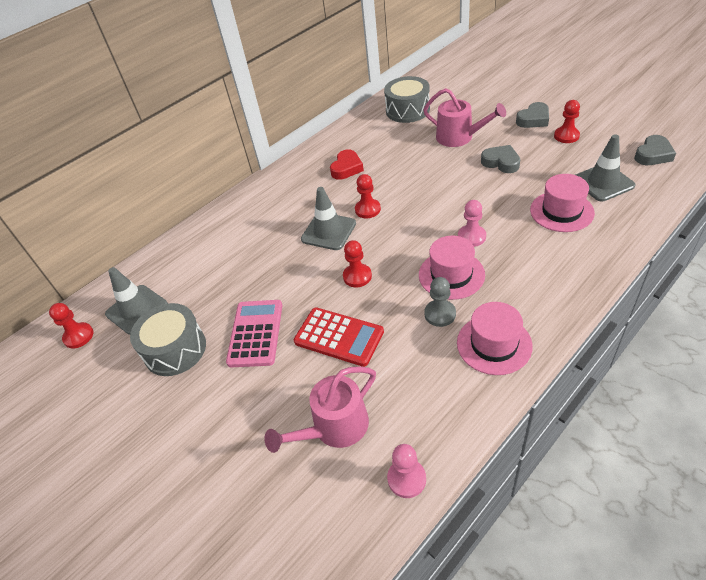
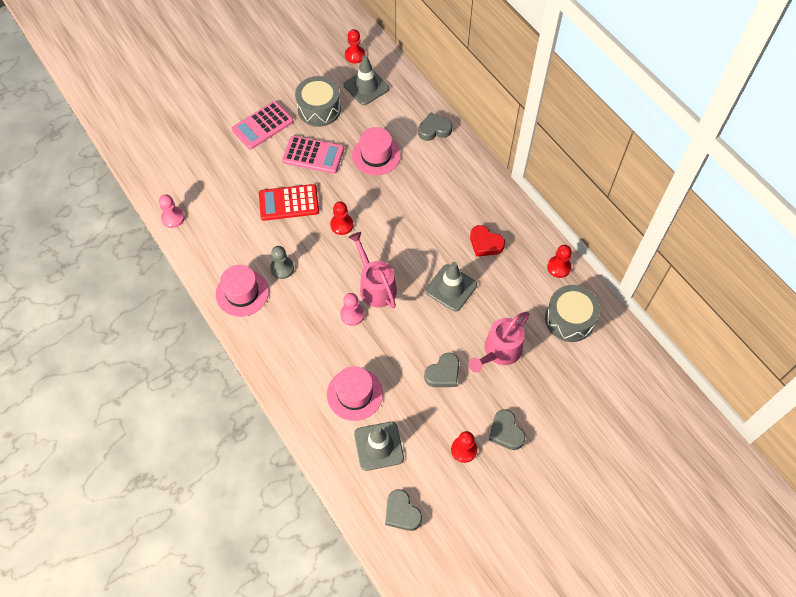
camera: 95 degrees right, 15 degrees up
(205, 234) = (434, 130): none -> grey heart
(208, 409) = (263, 126): none -> pink calculator
(328, 231) = (401, 215): grey traffic cone -> grey traffic cone (451, 288)
(334, 427) = (221, 189): pink watering can -> pink watering can (375, 286)
(339, 337) = (289, 203): red calculator -> red calculator turned 45 degrees clockwise
(367, 209) = (418, 248): red pawn -> red pawn (558, 267)
(451, 275) = (316, 287): pink hat -> pink hat (376, 155)

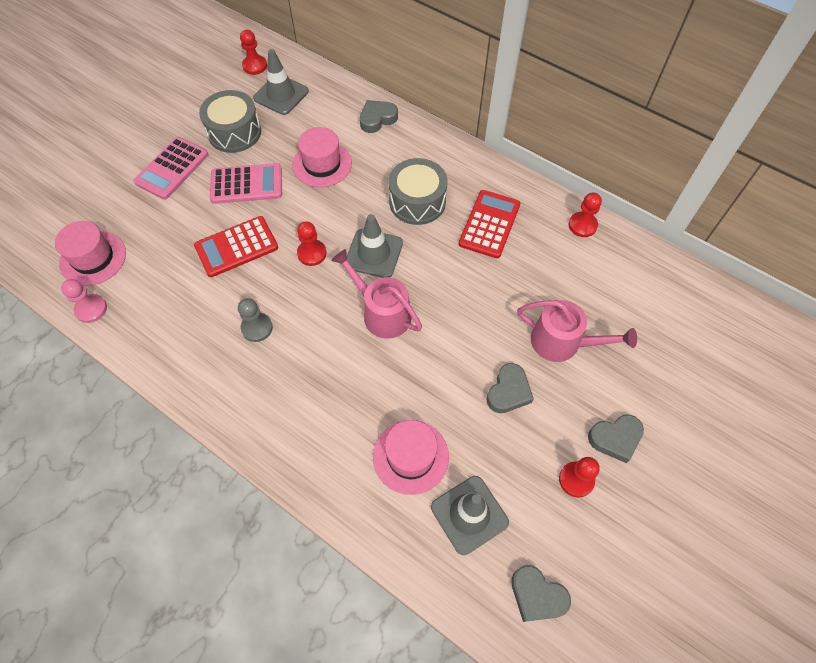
camera: 20 degrees left, 0 degrees up
(242, 293) = (215, 375): pink hat -> pink hat (93, 258)
(352, 314) = (367, 356): pink pawn -> none
(451, 288) = (472, 286): grey traffic cone -> grey traffic cone (374, 253)
(485, 244) = (489, 224): red heart -> red calculator
(499, 351) = (562, 342): pink watering can -> pink watering can turned 90 degrees counterclockwise
(505, 432) = (615, 438): grey heart -> grey heart turned 60 degrees counterclockwise
(569, 319) = (622, 279): grey drum -> grey drum (417, 202)

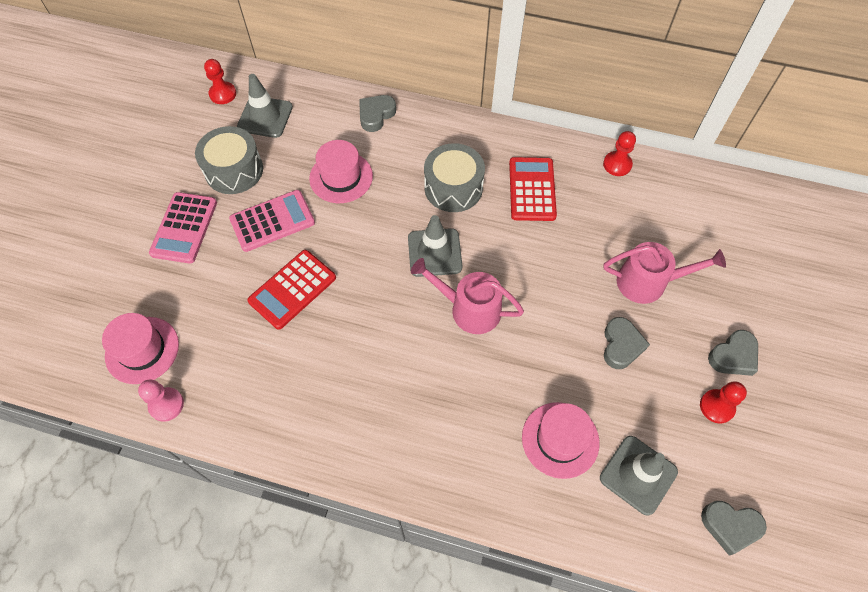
camera: 20 degrees left, 0 degrees up
(257, 328) = (352, 365): grey pawn -> none
(312, 253) = (373, 272): red pawn -> none

